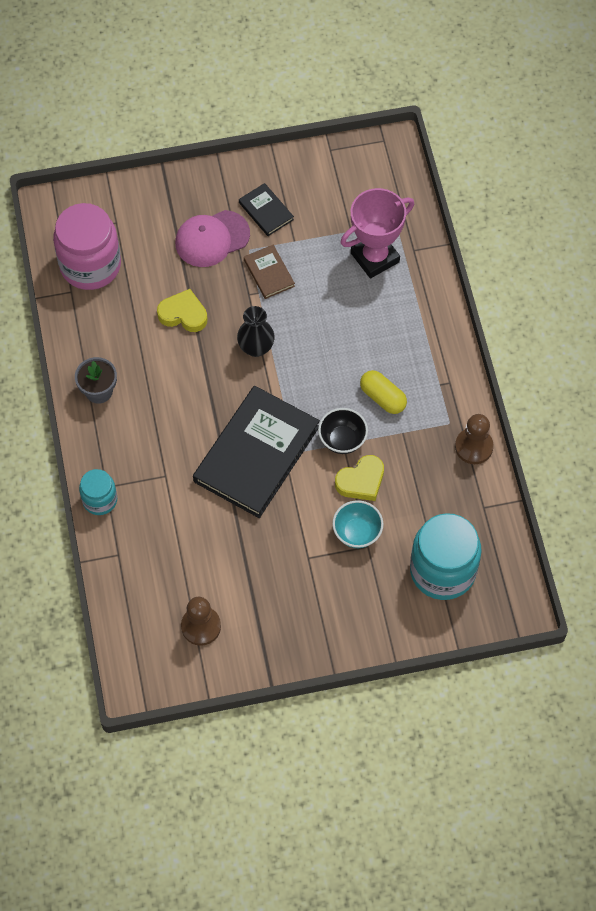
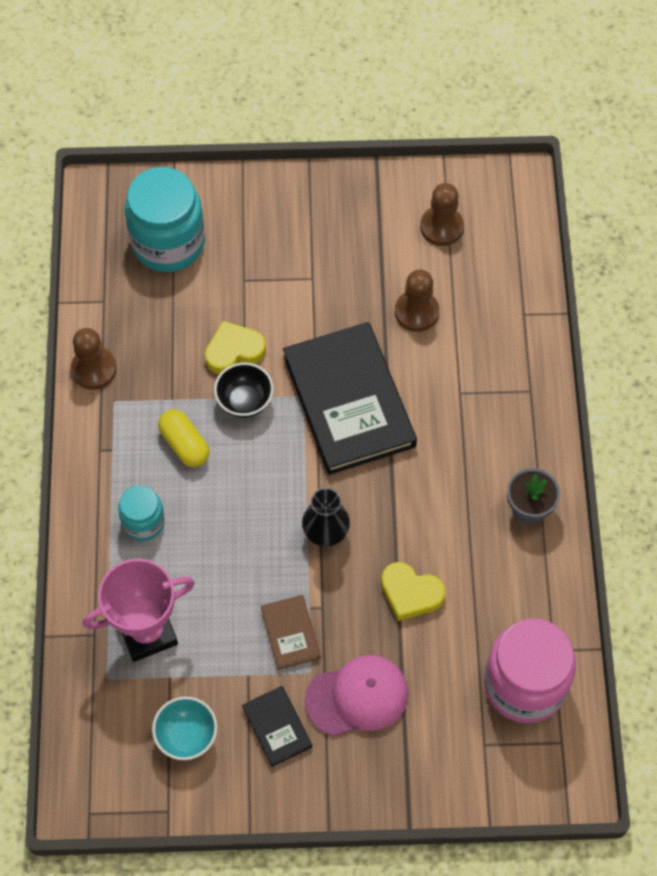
camera: 170 degrees left, 0 degrees up
(100, 500) = (539, 377): turquoise jar -> turquoise jar (143, 522)
(211, 541) = (416, 312): none -> brown pawn
(256, 454) = (349, 401): black book -> black book turned 60 degrees counterclockwise
(357, 533) = (252, 296): turquoise bowl -> turquoise bowl (187, 736)

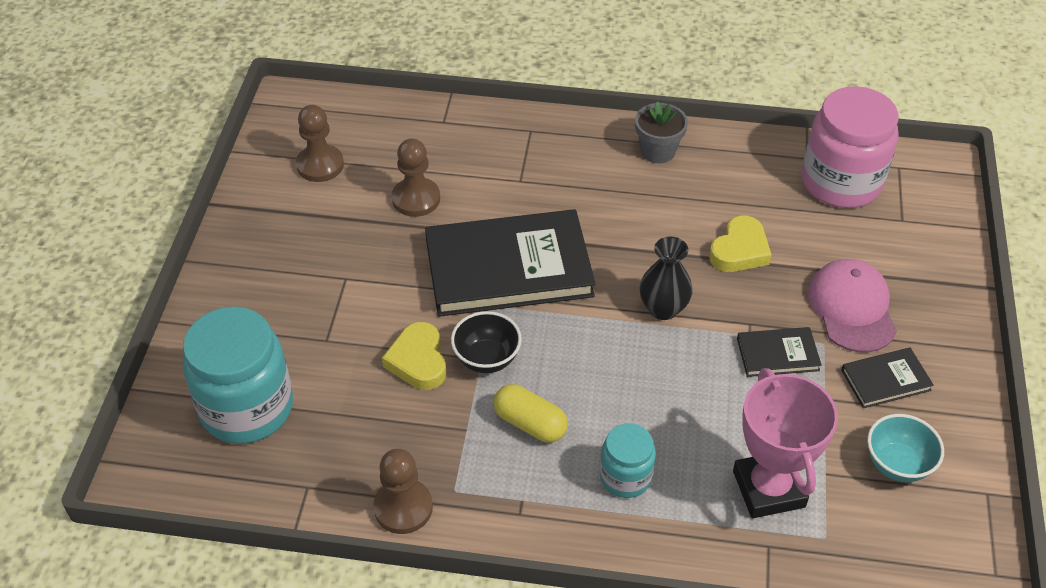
camera: 80 degrees left, 15 degrees down
(184, 444) = (530, 423): yellow capsule -> yellow capsule turned 60 degrees clockwise
(290, 633) = (777, 354): brown book -> black book

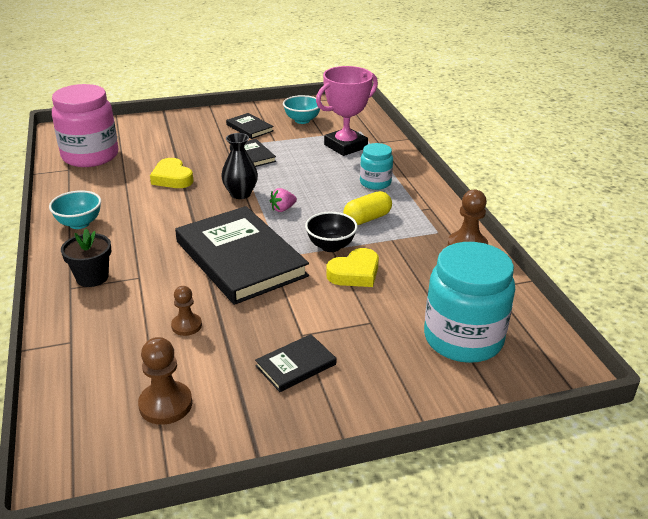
camera: 115 degrees left, 15 degrees down
(306, 260) = (296, 365): none -> black book
(416, 199) = (186, 325): brown pawn -> brown pawn, size x0.65
(530, 423) = (367, 218): yellow capsule -> yellow capsule turned 45 degrees clockwise
(540, 147) = (92, 277): none -> black flower pot
(601, 341) = (282, 209): none -> pink strawberry
(658, 151) = (79, 223): grey flower pot -> turquoise bowl
(739, 250) = (172, 178): yellow heart -> yellow heart turned 135 degrees counterclockwise
(852, 308) = (202, 141): pink cap -> none

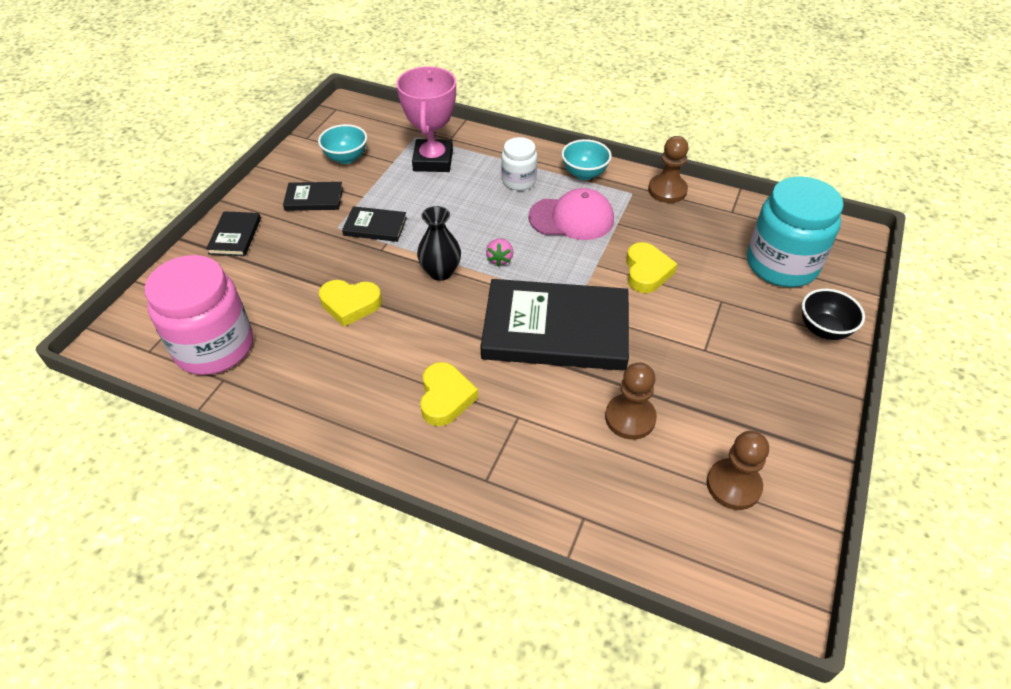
camera: 50 degrees left, 15 degrees up
(79, 223) = (362, 420): turquoise bowl -> turquoise bowl (584, 174)
(92, 277) = (483, 453): black flower pot -> none
(128, 243) = (445, 397): none -> yellow heart
(186, 325) = (630, 418): brown pawn -> brown pawn, size x1.54
(296, 365) = (743, 375): black book -> black book (235, 236)
(330, 246) = (592, 263): black bowl -> black bowl (823, 329)
(367, 218) = (571, 218): yellow capsule -> pink cap
(375, 183) = (519, 181): turquoise jar -> white jar

